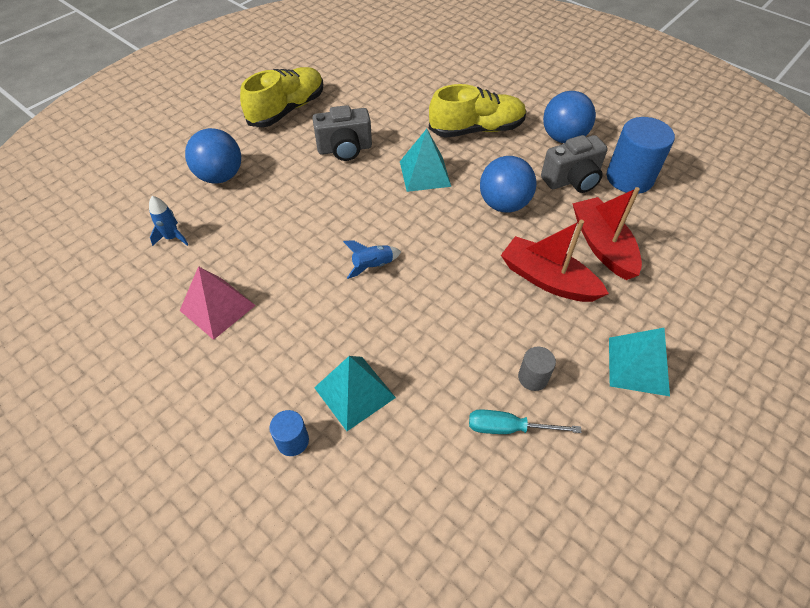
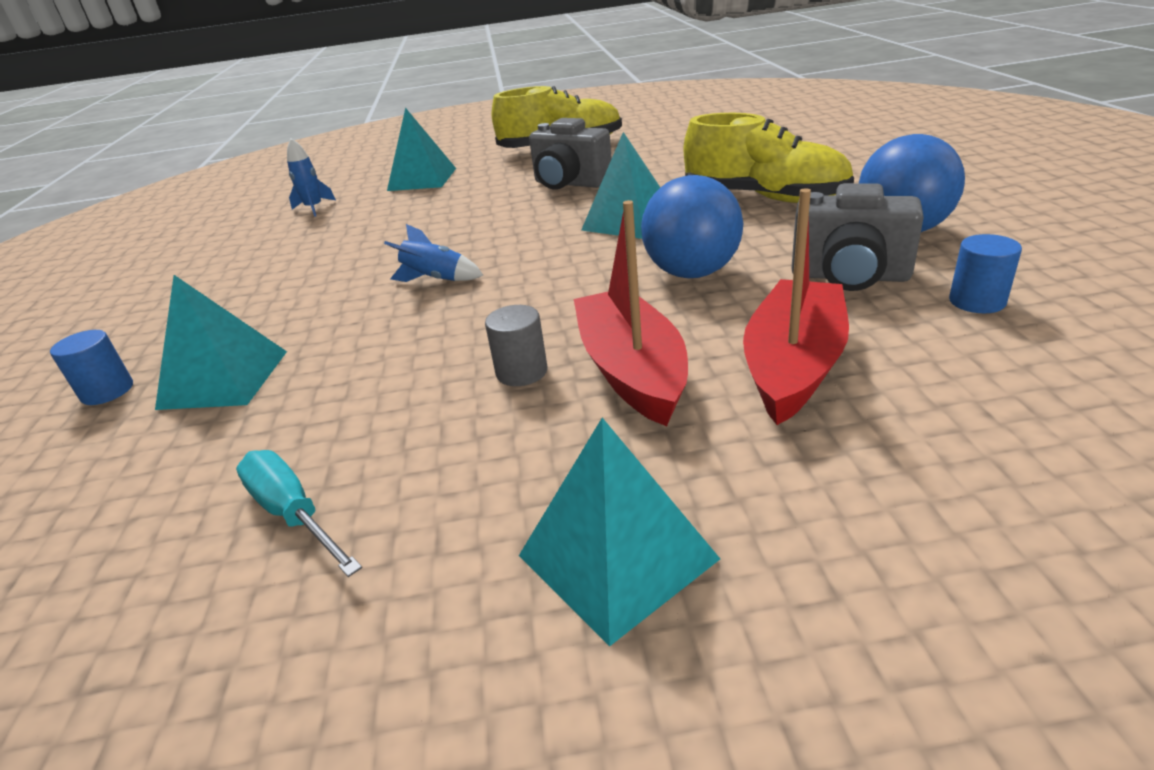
camera: 45 degrees right, 20 degrees down
(217, 308) = (254, 264): pink pyramid -> none
(220, 176) = (422, 179): blue ball -> turquoise pyramid
(533, 377) = (423, 473): grey cylinder -> grey cylinder (521, 372)
(629, 178) = (977, 301): blue cylinder -> blue cylinder, size x0.50

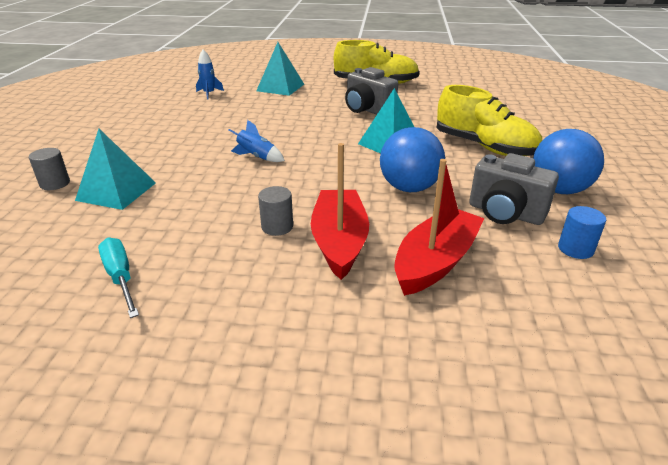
camera: 10 degrees right, 0 degrees up
(107, 391) = (55, 184): blue cylinder -> grey cylinder
(616, 557) = (274, 346): turquoise pyramid -> none

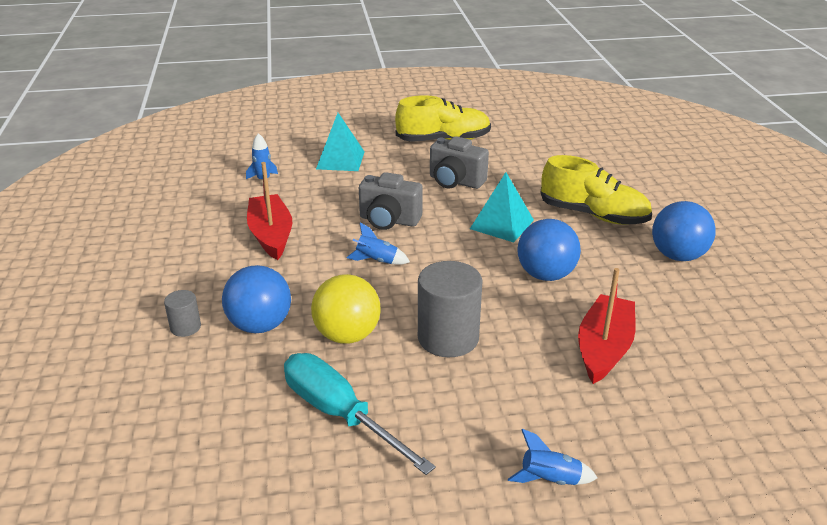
camera: 15 degrees left, 0 degrees up
(116, 191) = (260, 325): turquoise pyramid -> blue ball
(120, 277) = (339, 414): turquoise screwdriver -> turquoise screwdriver, size x1.71
(184, 210) = (347, 335): none -> yellow ball
(277, 227) = (448, 338): grey cylinder -> grey cylinder, size x2.00
(292, 393) = (550, 479): none -> blue rocket
(339, 242) = (513, 343): red boat -> red boat (271, 235)
(505, 213) = (641, 289): grey camera -> grey camera (389, 220)
(575, 249) = (710, 315): blue cylinder -> none

